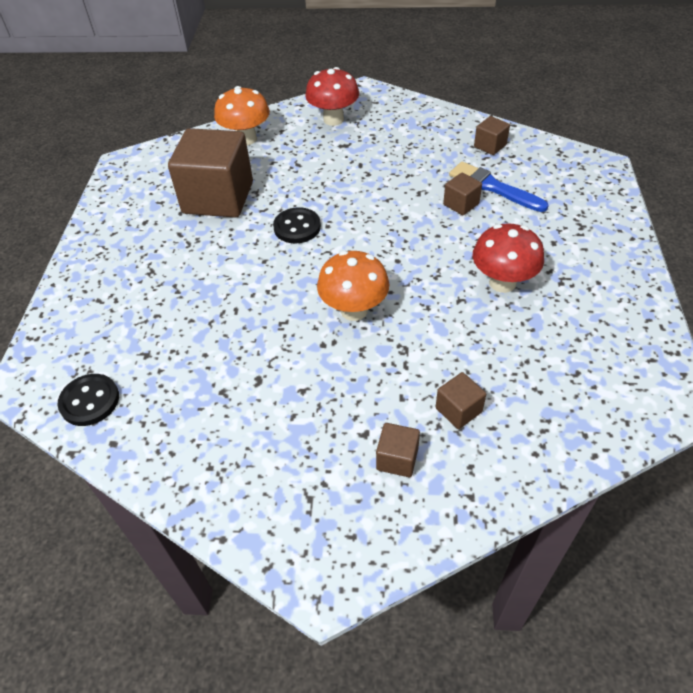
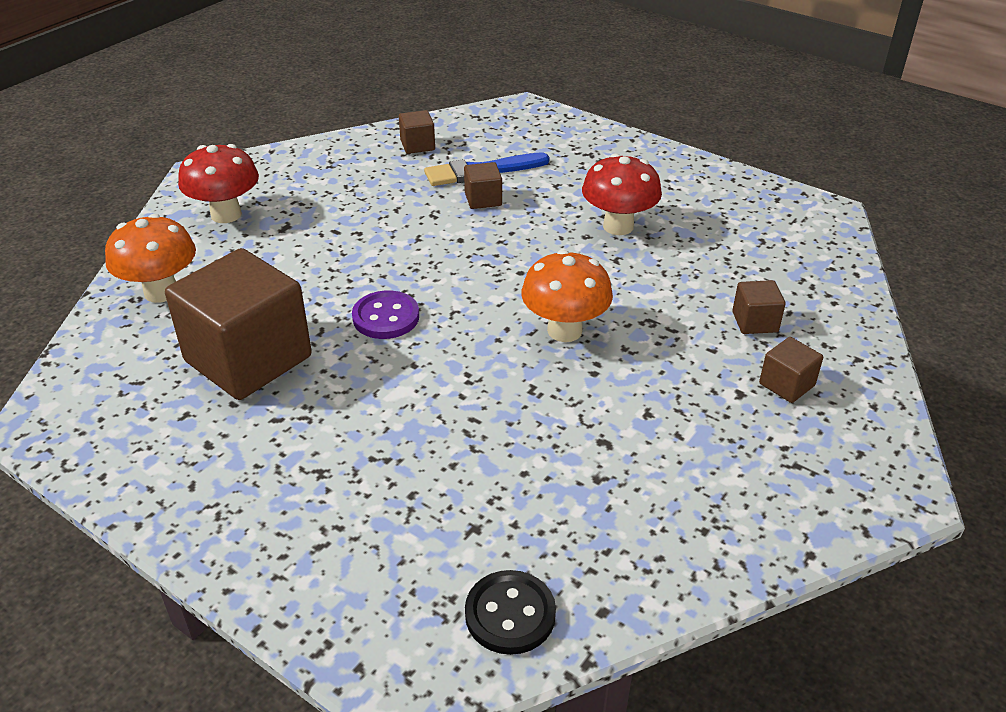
camera: 60 degrees left, 10 degrees down
(297, 227) = (386, 317): black button -> purple button

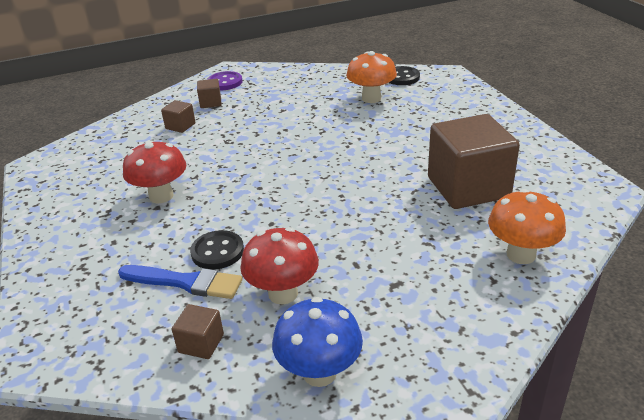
camera: 145 degrees left, 5 degrees down
(226, 214) = (444, 319): red mushroom -> red mushroom (283, 293)
(310, 157) = (319, 372): none -> blue mushroom
(386, 317) = (368, 186): purple button -> purple button (225, 82)
(483, 199) = (217, 252): brown cube -> black button
(564, 330) = (275, 149): orange mushroom -> orange mushroom (371, 98)

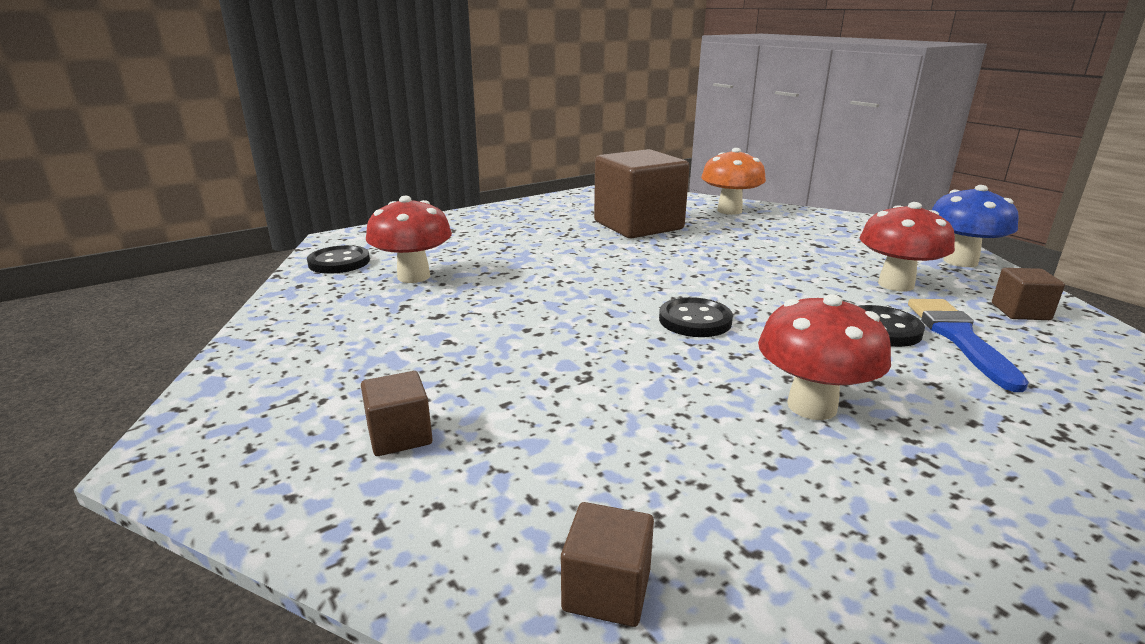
camera: 105 degrees left, 10 degrees down
(180, 126) = (531, 454): brown cube -> brown cube (606, 590)
(225, 82) = (271, 439): purple button -> none
(268, 181) = (695, 320): none -> black button
(371, 98) = (414, 276): orange mushroom -> red mushroom

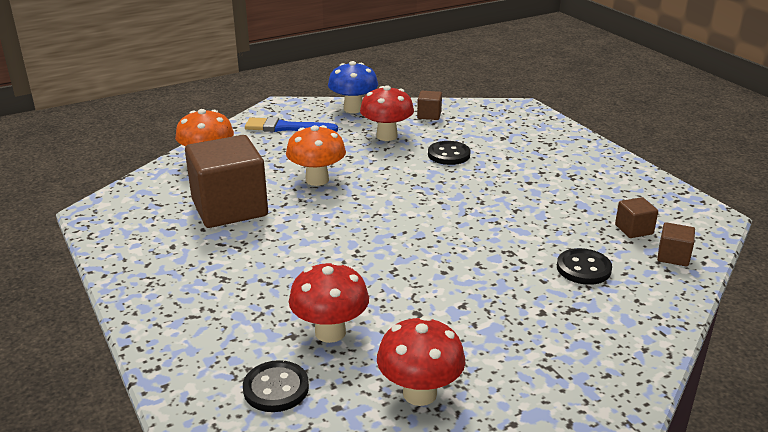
camera: 85 degrees left, 5 degrees up
(400, 435) = (583, 316): brown cube -> brown cube (634, 229)
(695, 320) = (434, 207): black button -> black button (583, 268)
(725, 254) = (317, 180): none -> orange mushroom
(812, 406) = (534, 190): red mushroom -> red mushroom (419, 393)
(959, 338) = (461, 138): blue brush -> blue brush (286, 128)

